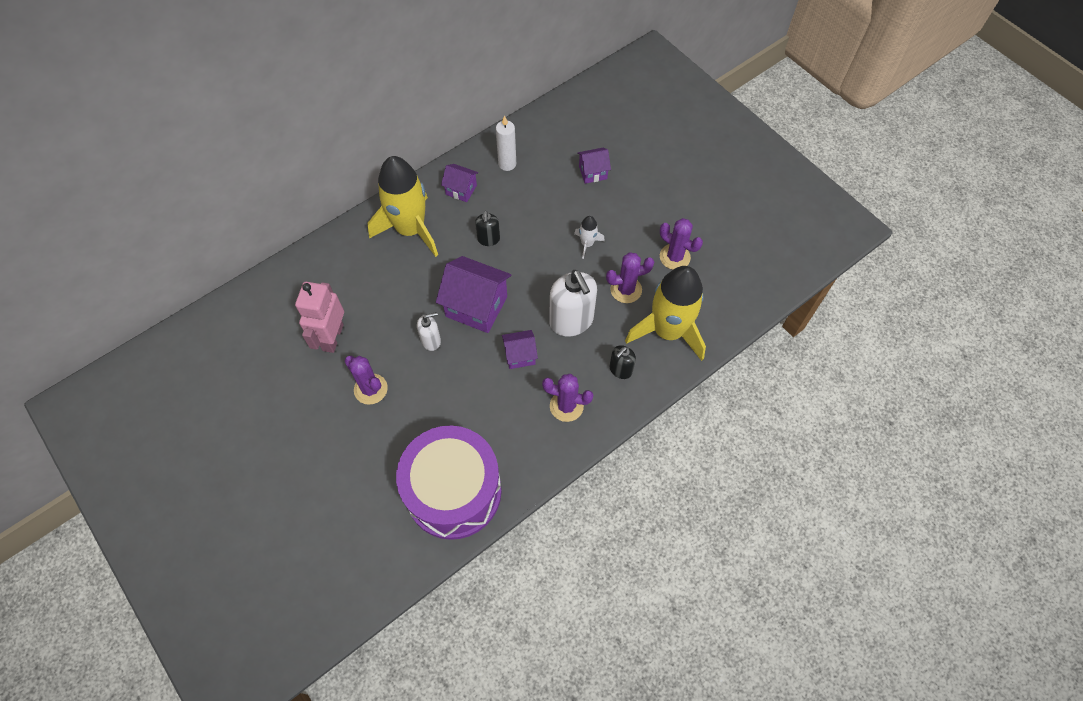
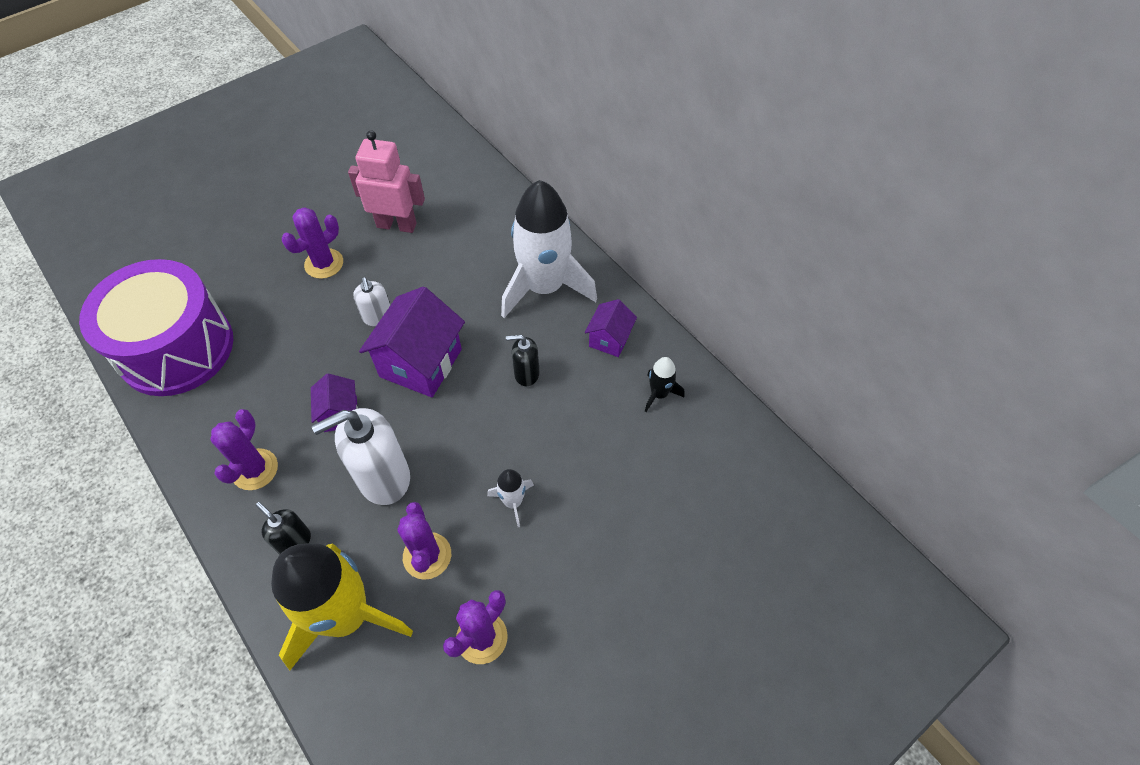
camera: 90 degrees right, 5 degrees down
(410, 229) = (544, 287): yellow rocket -> white rocket
(507, 164) = (659, 394): white candle -> black rocket
(593, 172) = (650, 514): purple house -> none

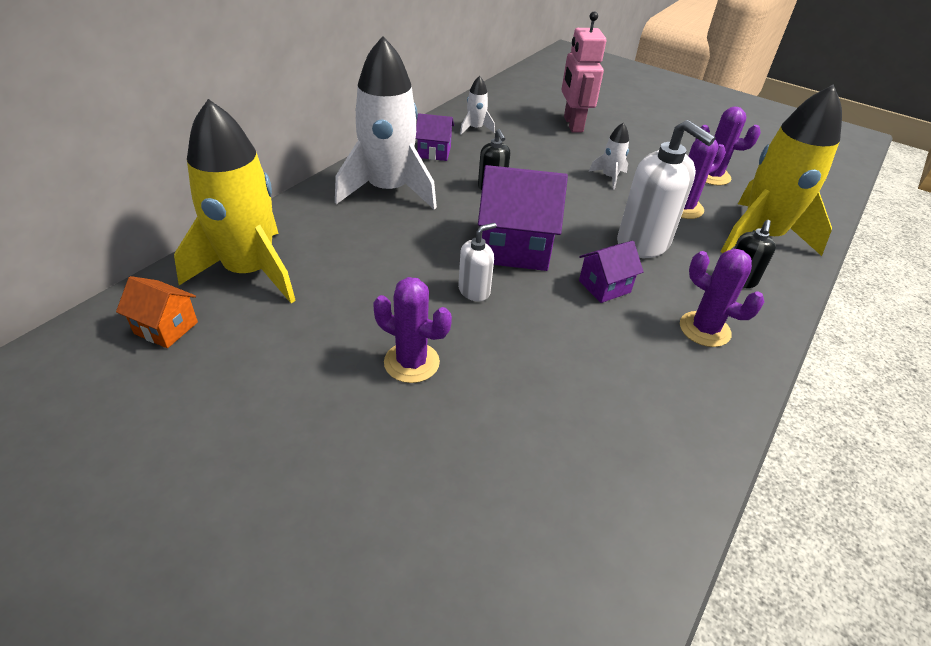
camera: 110 degrees left, 15 degrees down
(176, 348) = (621, 475): purple drum -> none
(255, 469) = (704, 329): purple cactus -> purple cactus turned 45 degrees clockwise
(397, 225) = (324, 311): pink robot -> pink robot (572, 124)
(416, 150) = (166, 328): none -> orange house
(458, 189) = (249, 271): none -> yellow rocket
(659, 394) = (475, 128): black rocket -> white rocket

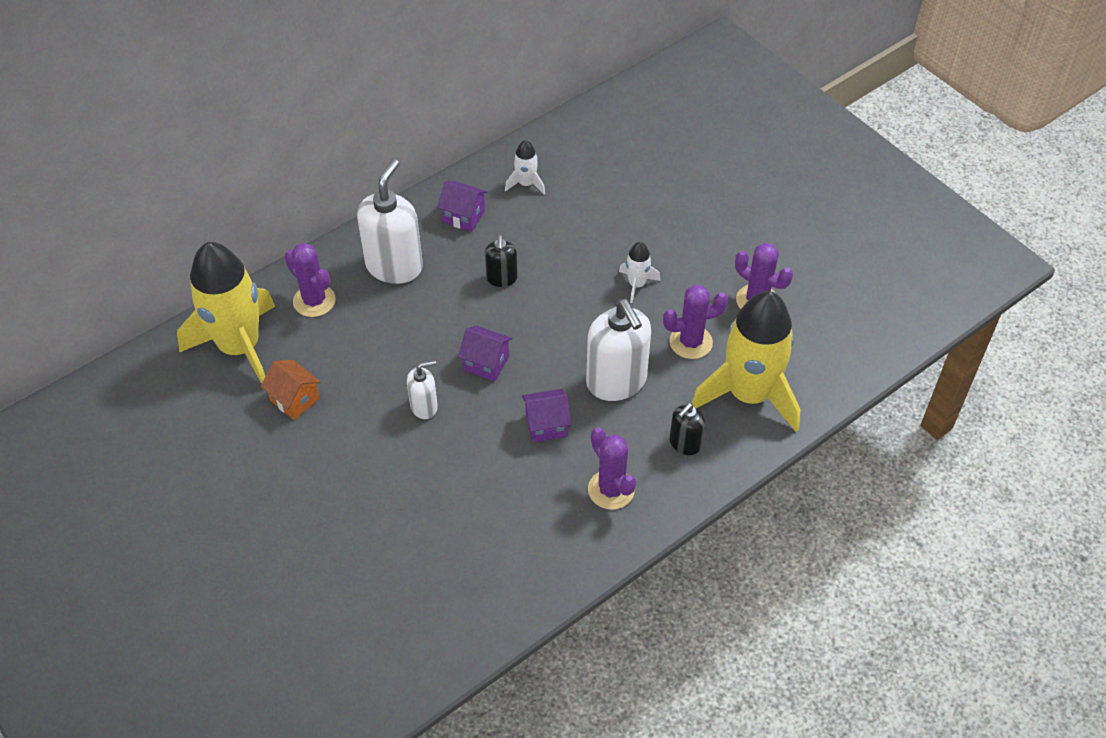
camera: 20 degrees right, 10 degrees up
(166, 328) = (162, 394): orange house -> orange house (294, 399)
(388, 190) = (394, 266): white rocket -> white soap dispenser
(411, 362) = (341, 468): purple cactus -> purple cactus (314, 301)
(515, 247) = (486, 363): purple house -> purple house, size x0.54
(572, 124) = (644, 192): pink robot -> none

